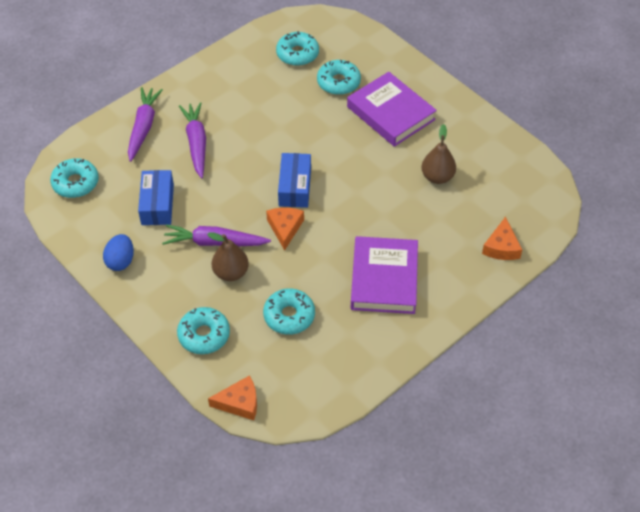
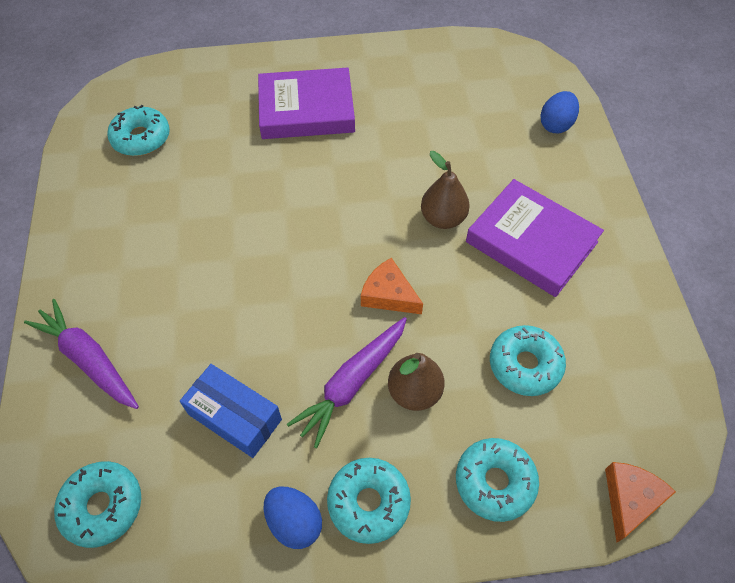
camera: 55 degrees left, 5 degrees up
(196, 143) = (175, 313): purple carrot -> none
(295, 187) = (335, 250): blue box -> none
(338, 82) = (220, 127): turquoise donut -> turquoise donut (368, 502)
(437, 177) = (426, 122): brown pear -> brown pear (443, 218)
(501, 247) = (556, 125): orange cheese -> blue egg

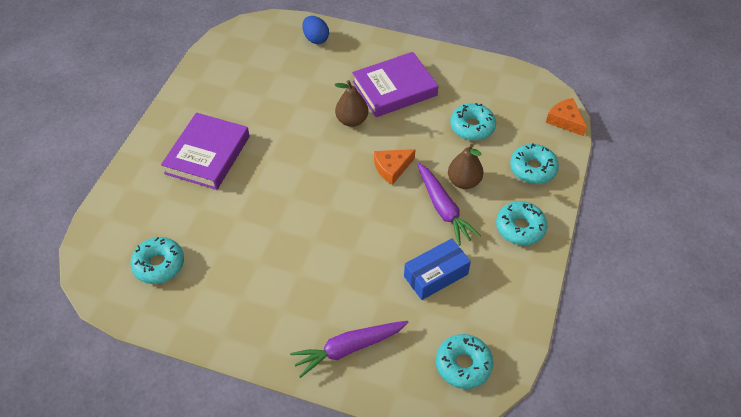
camera: 65 degrees left, 5 degrees down
(294, 522) = (516, 266): blue egg -> none

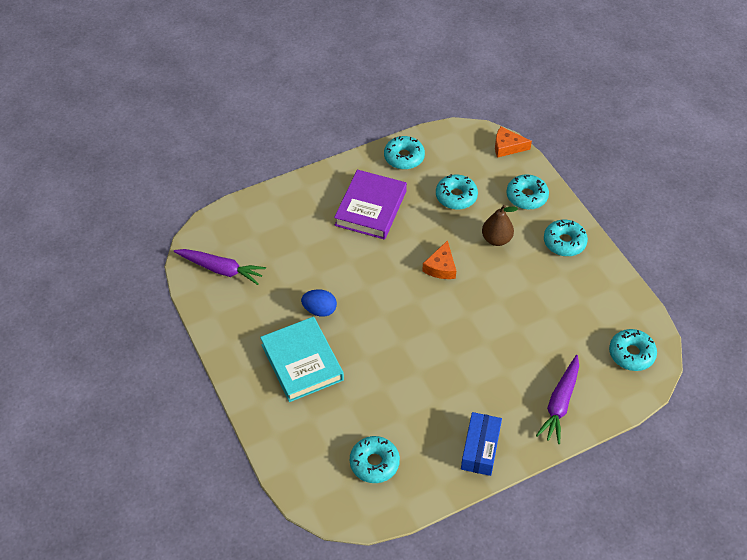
camera: 45 degrees left, 0 degrees up
(207, 155) = (302, 362): purple book -> turquoise book
(316, 39) = (263, 212): blue egg -> blue egg (319, 310)
(352, 120) = (371, 255): brown pear -> none
(436, 275) = (553, 314): blue box -> blue box (480, 449)
(443, 208) = (506, 268): purple carrot -> purple carrot (221, 269)
(467, 71) = (404, 157): none -> turquoise donut

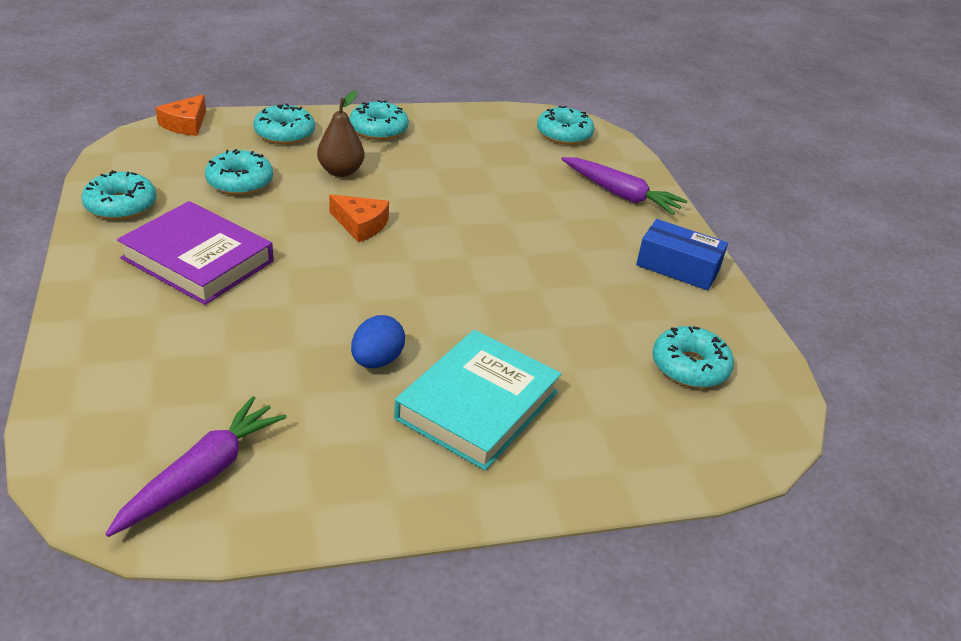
camera: 80 degrees left, 15 degrees down
(302, 362) = (477, 405): turquoise book -> turquoise book turned 45 degrees counterclockwise

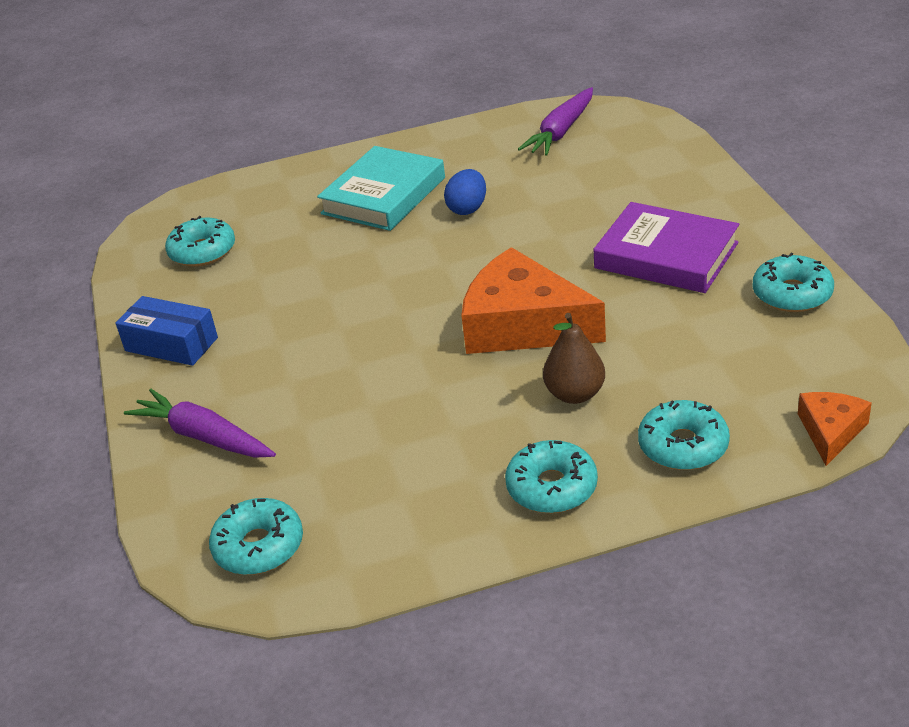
camera: 175 degrees left, 0 degrees up
(240, 182) = (688, 351): turquoise donut -> none
(361, 225) = (522, 324): orange cheese -> orange cheese, size x1.99

